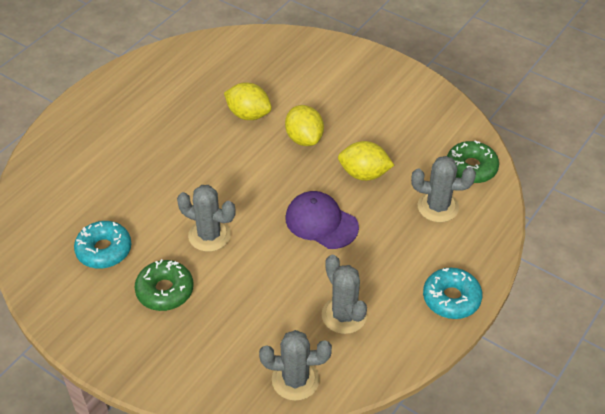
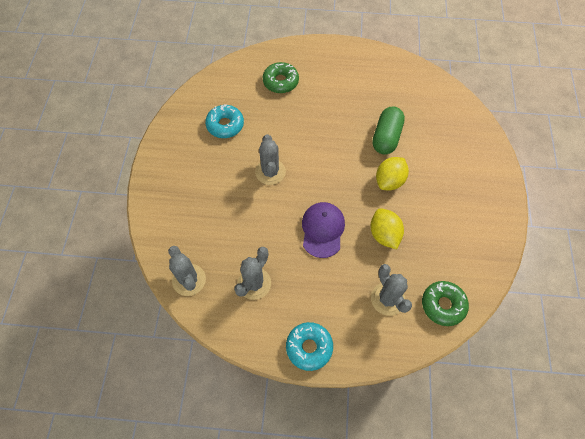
camera: 60 degrees right, 15 degrees up
(165, 291) = (214, 172): green donut -> green donut (280, 82)
(248, 114) = (386, 137): yellow lemon -> green capsule

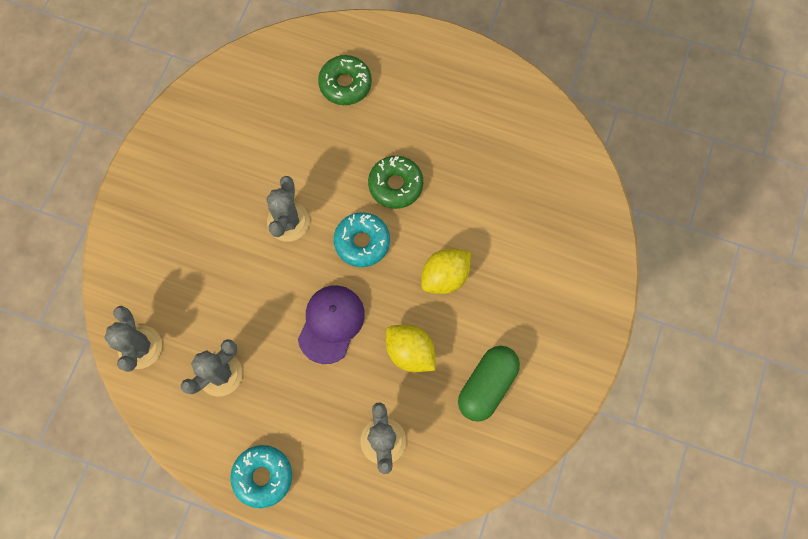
camera: 15 degrees right, 10 degrees up
(225, 125) = (248, 135): turquoise donut -> turquoise donut (362, 242)
(384, 234) = (410, 352): yellow lemon -> yellow lemon turned 45 degrees counterclockwise
(386, 137) = (464, 209): green capsule -> green capsule (487, 385)
(443, 305) = (451, 468): green donut -> green donut (395, 185)

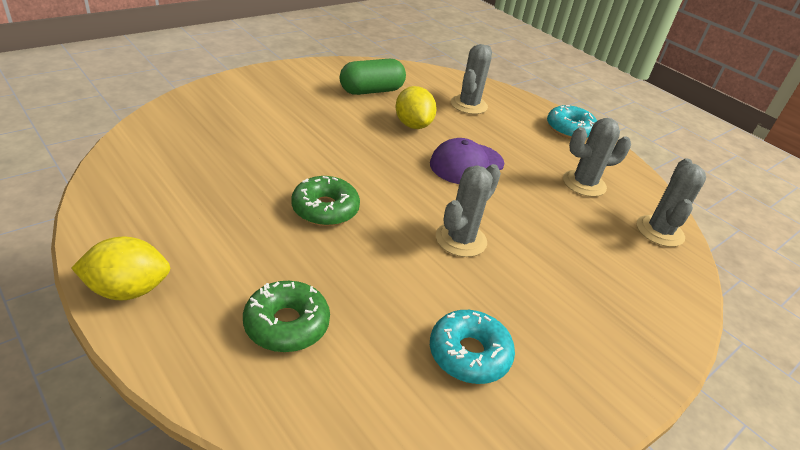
camera: 155 degrees left, 35 degrees down
(362, 242) = (397, 191): turquoise donut -> turquoise donut (469, 354)
(445, 276) = (344, 141): yellow lemon -> yellow lemon (128, 290)

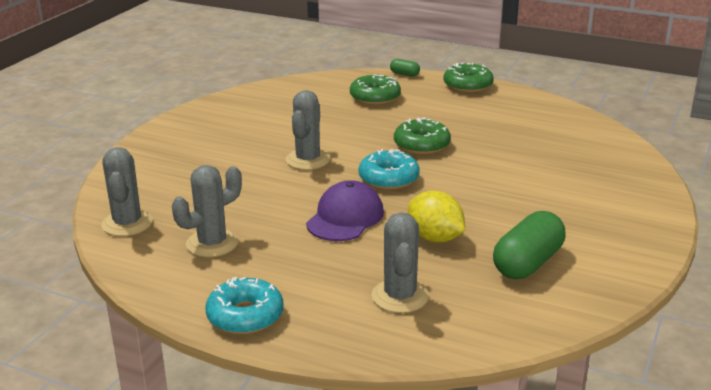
camera: 160 degrees right, 10 degrees down
(128, 290) = (467, 85): yellow lemon -> green donut
(171, 373) = (404, 74): none -> green capsule
(469, 354) = (267, 114): turquoise donut -> turquoise donut (388, 178)

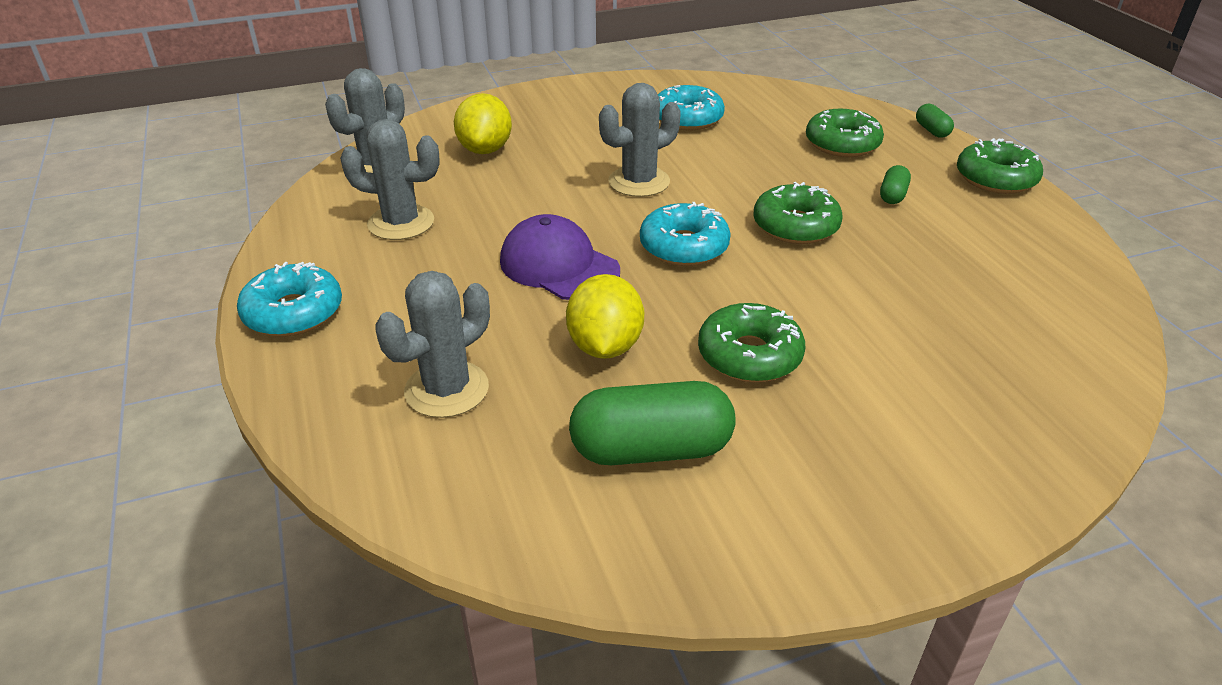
camera: 45 degrees right, 10 degrees up
(182, 183) = (485, 149): none -> yellow lemon
(271, 117) = (687, 118): none -> turquoise donut
(345, 217) = (559, 266): purple cap -> purple cap turned 120 degrees counterclockwise
(439, 112) = (892, 195): none -> green capsule
(499, 207) = (749, 355): none -> green donut

